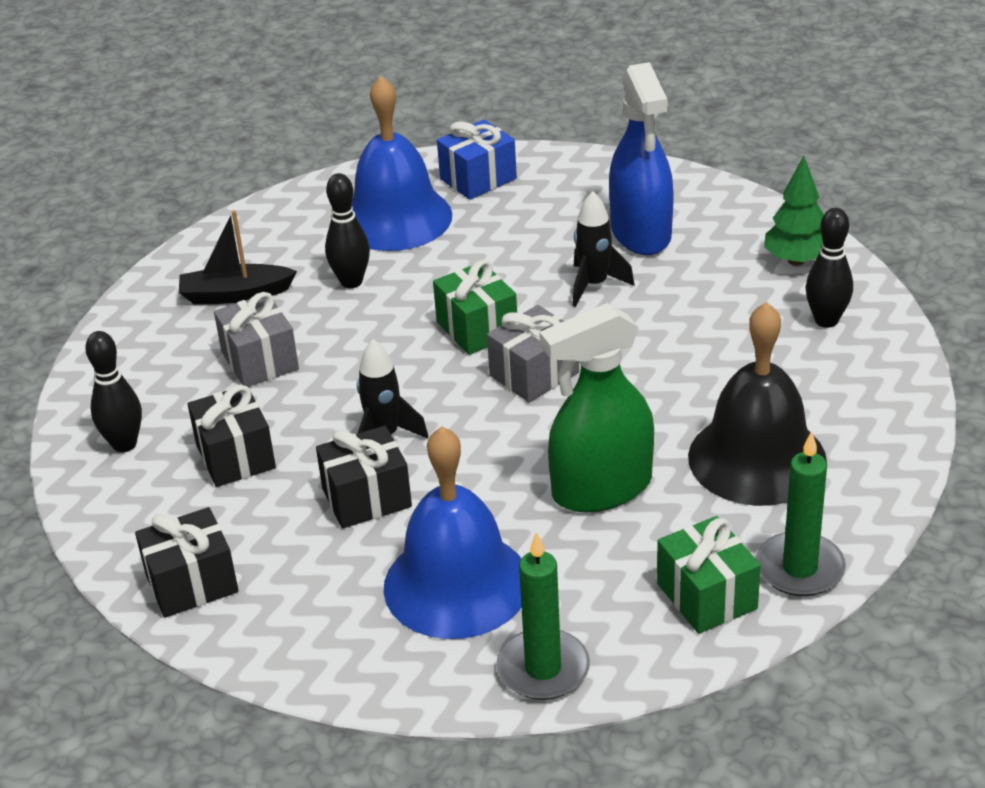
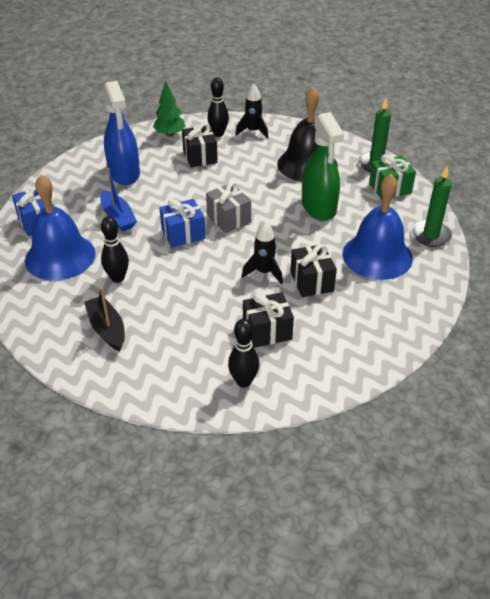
camera: 85 degrees left, 5 degrees up
(192, 583) = (369, 349): black gift -> black gift (200, 157)
(235, 294) = (107, 329): black boat -> black boat turned 150 degrees clockwise
(260, 361) = (181, 319): grey gift -> none
(477, 328) = (183, 234): green gift -> blue gift
(509, 252) = (118, 217): none -> blue boat
(594, 285) = (162, 192): black rocket -> black rocket (253, 131)
(641, 233) = (124, 173): blue spray bottle -> blue spray bottle turned 75 degrees clockwise

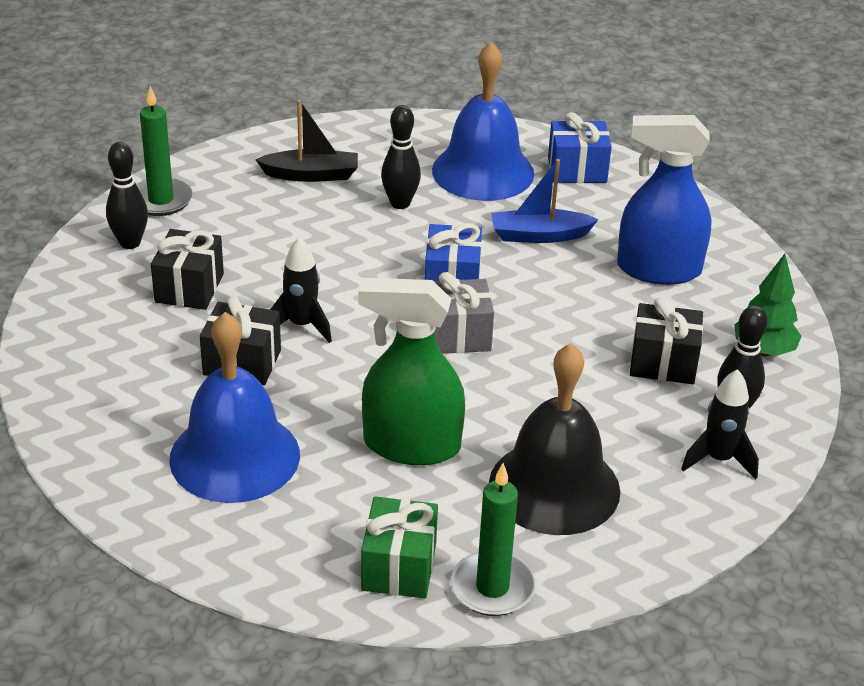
camera: 115 degrees right, 5 degrees down
(431, 235) = (226, 550): green candle -> green candle (161, 200)

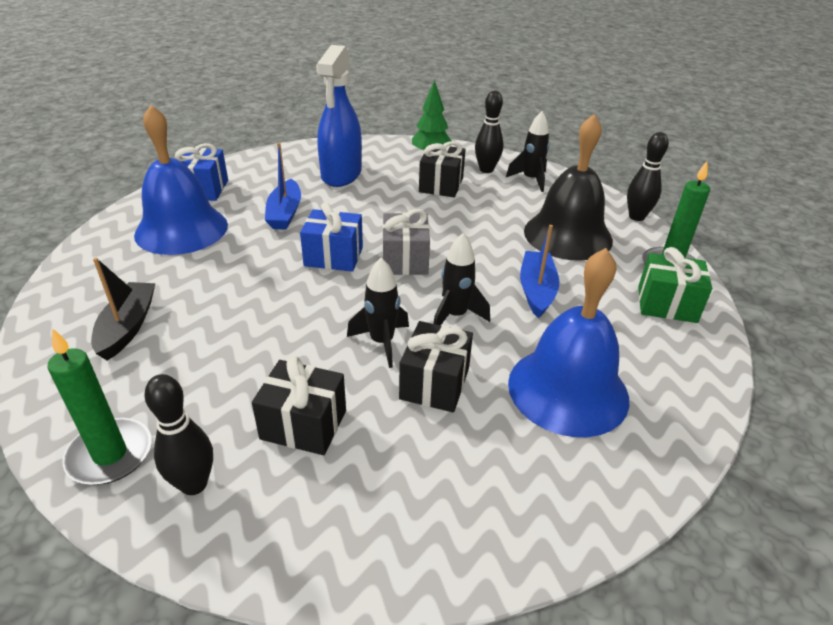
camera: 85 degrees left, 0 degrees up
(351, 376) = (455, 316): none -> black rocket
(400, 203) = (208, 275): black bowling pin -> black bowling pin (636, 217)
(411, 445) = (536, 290): green spray bottle -> blue boat

